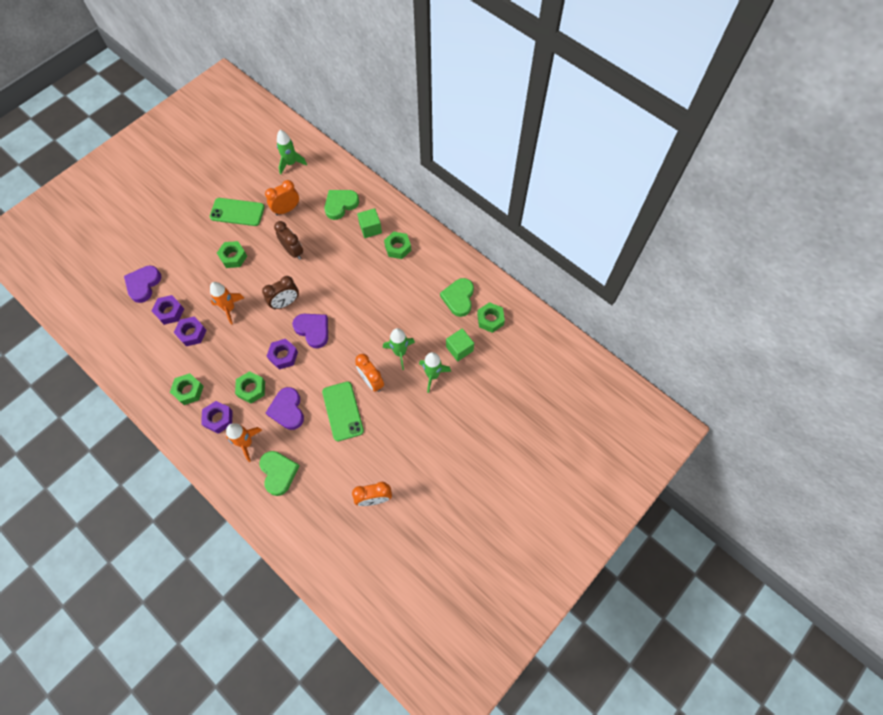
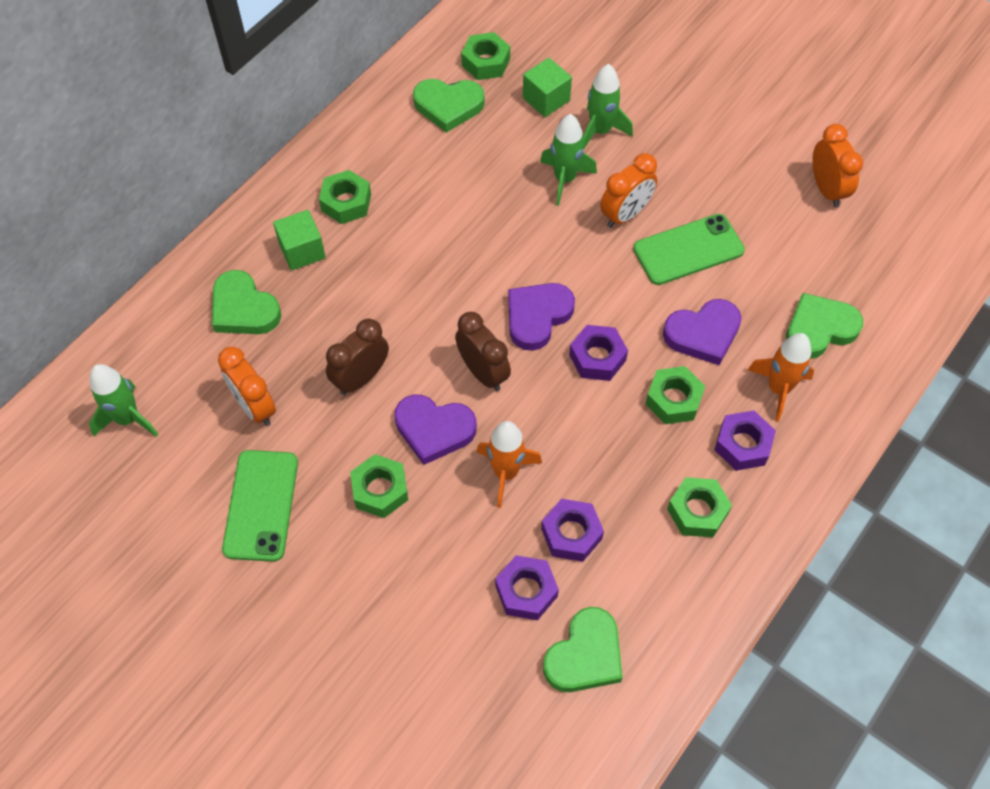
camera: 95 degrees left, 5 degrees down
(134, 333) = (585, 655): none -> green heart
(143, 284) = (463, 666): purple heart -> purple heart (434, 430)

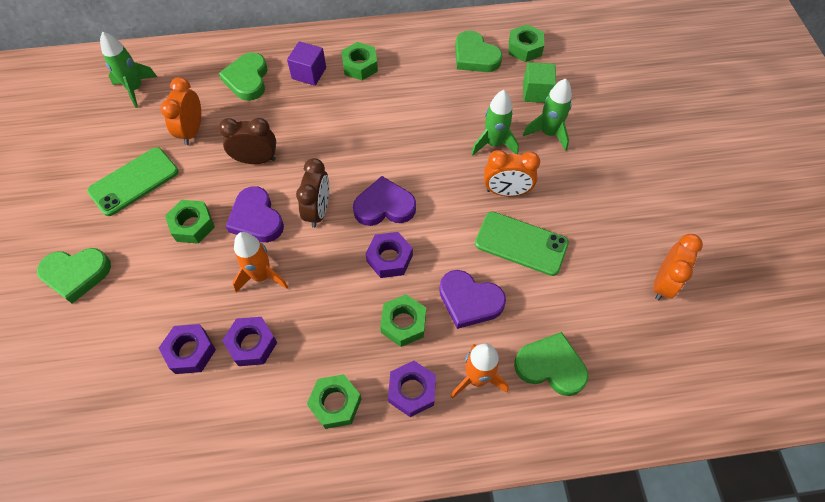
camera: 45 degrees right, 0 degrees up
(302, 251) = (309, 73): green cube -> purple cube
(585, 655) = (173, 421): green heart -> green heart (76, 274)

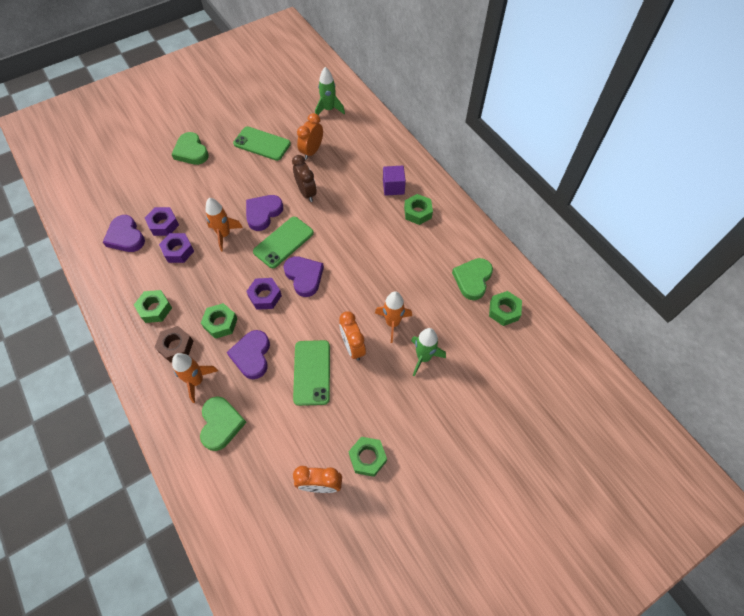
camera: 65 degrees right, 0 degrees up
(177, 414) = (126, 237): none -> purple heart
(192, 131) = (312, 151): orange clock -> orange clock turned 45 degrees counterclockwise
(192, 225) = (244, 185): green nut -> green nut (367, 458)
(247, 79) = (368, 158): green heart -> none
(318, 211) = (283, 242): brown clock -> green phone
(412, 391) = (176, 346): purple nut -> brown nut
(493, 144) = (392, 323): green rocket -> orange rocket
(536, 92) = (461, 335): green cube -> none

